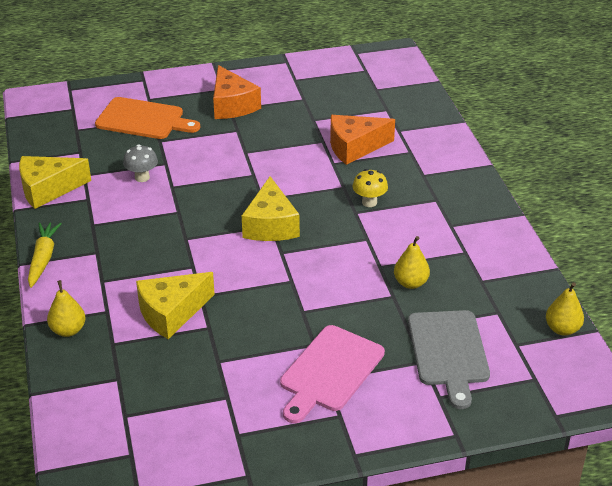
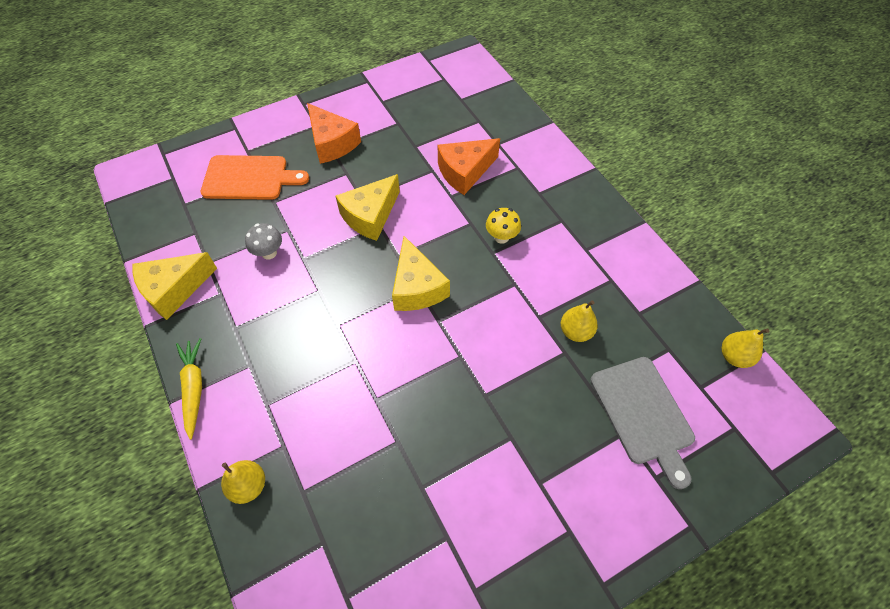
camera: 15 degrees left, 20 degrees up
(171, 313) = (353, 431): yellow cheese -> yellow cheese (370, 216)
(329, 372) = (539, 472): pink cutting board -> none

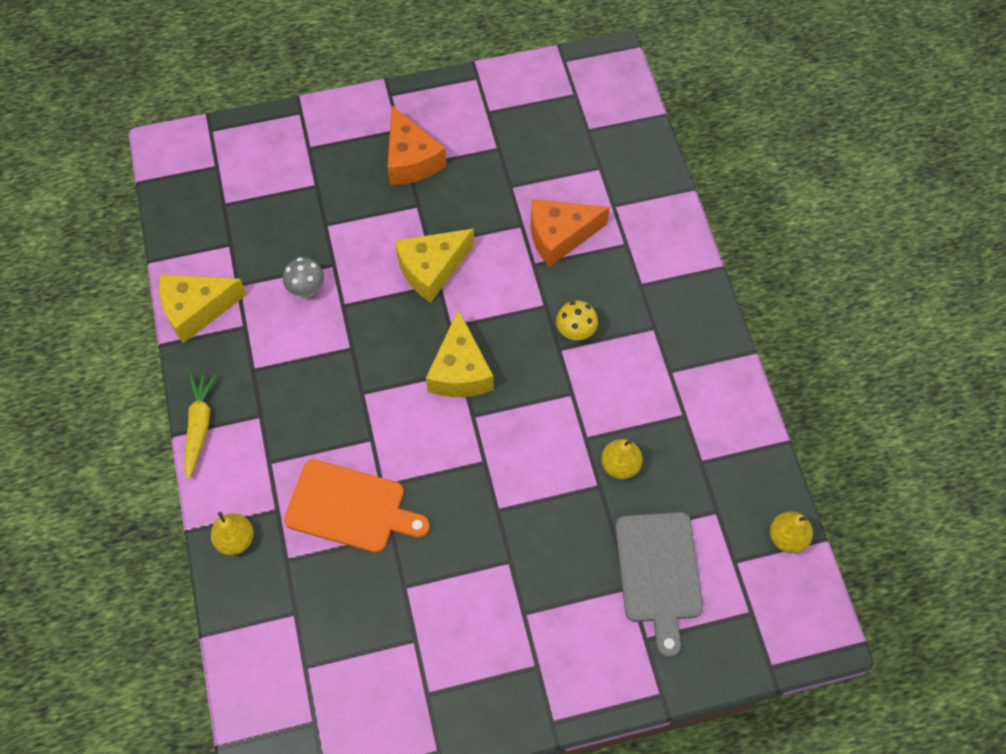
camera: 15 degrees right, 5 degrees up
(249, 178) = (304, 186): orange cutting board -> orange cutting board (350, 508)

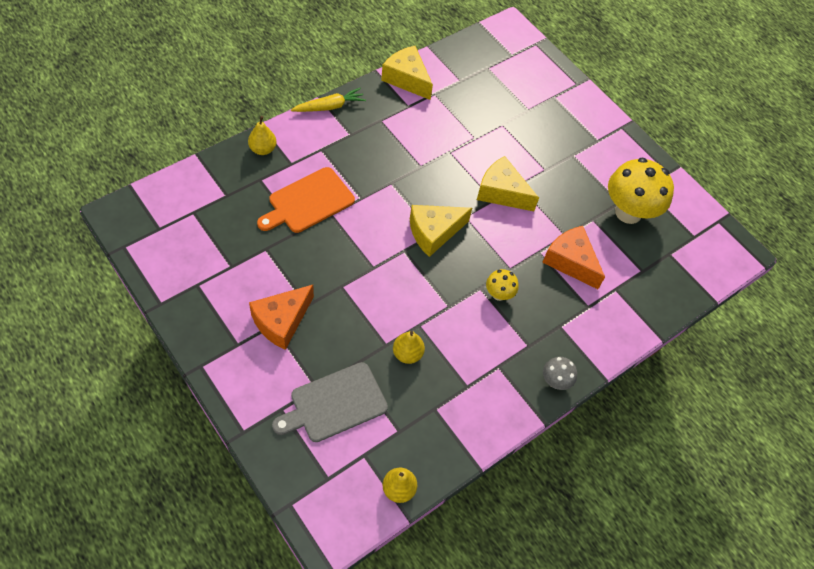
camera: 60 degrees right, 5 degrees down
(307, 289) = (450, 129): grey mushroom -> grey mushroom (555, 381)
(350, 508) = (308, 202): orange cutting board -> orange cutting board turned 60 degrees clockwise
(411, 159) = (579, 154): orange cheese -> orange cheese (281, 321)
(516, 145) = (628, 212): none -> yellow mushroom

